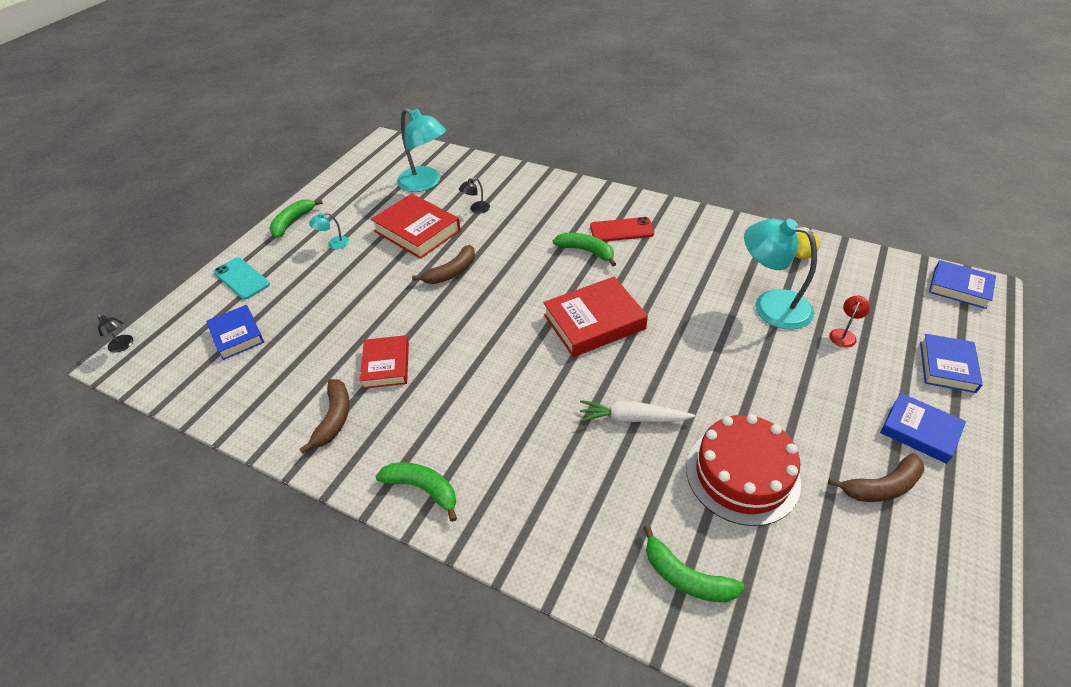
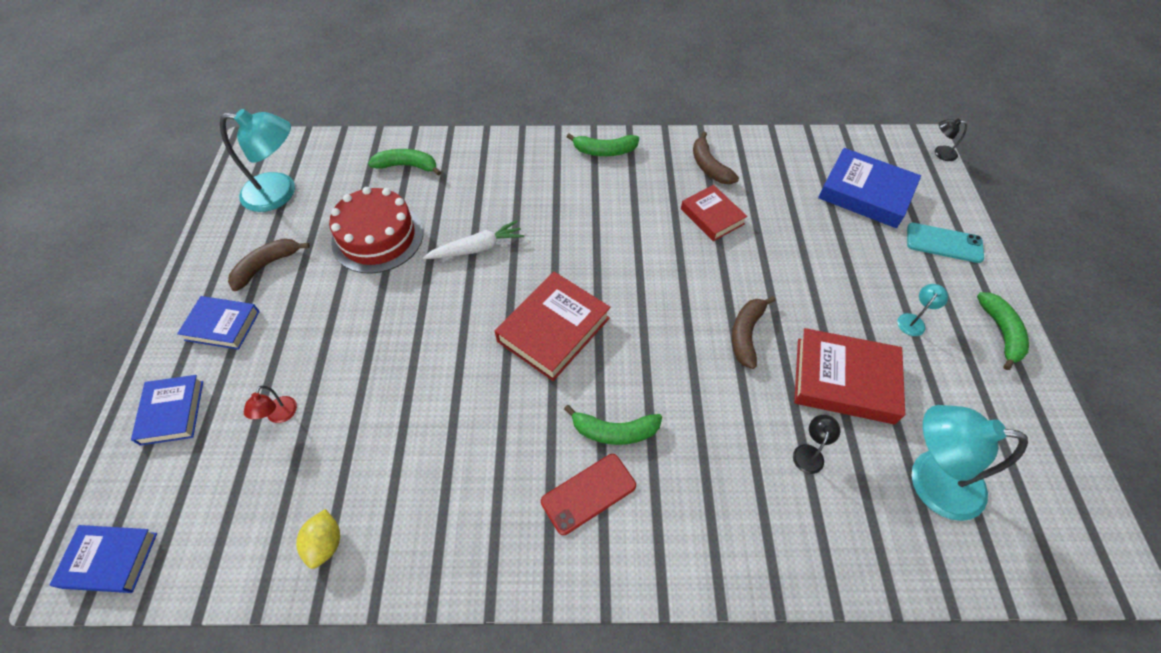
camera: 150 degrees right, 10 degrees up
(237, 335) = (865, 193): blue book -> blue book, size x1.57
(770, 305) = (364, 428): turquoise lamp -> turquoise lamp (280, 193)

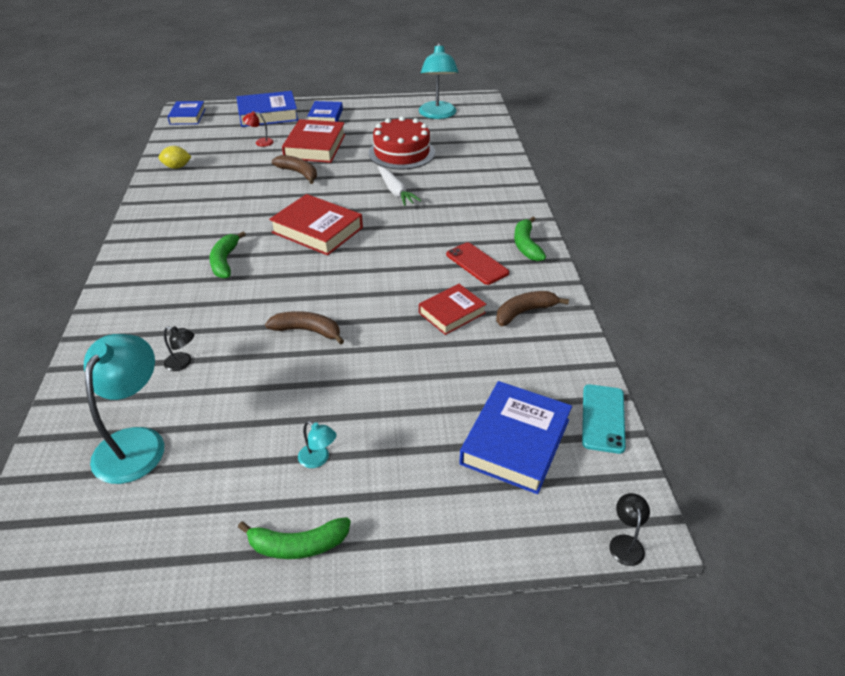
camera: 85 degrees right, 15 degrees down
(172, 412) = (268, 114): blue book -> blue book, size x1.57
(266, 266) = (372, 121): brown banana -> brown banana (299, 173)
(407, 166) = (477, 155): green banana -> none
(588, 493) = (180, 252): red phone -> red phone (477, 264)
(844, 380) = (251, 393): red book -> red book (315, 146)
(944, 243) = (440, 512): turquoise phone -> turquoise phone (603, 418)

